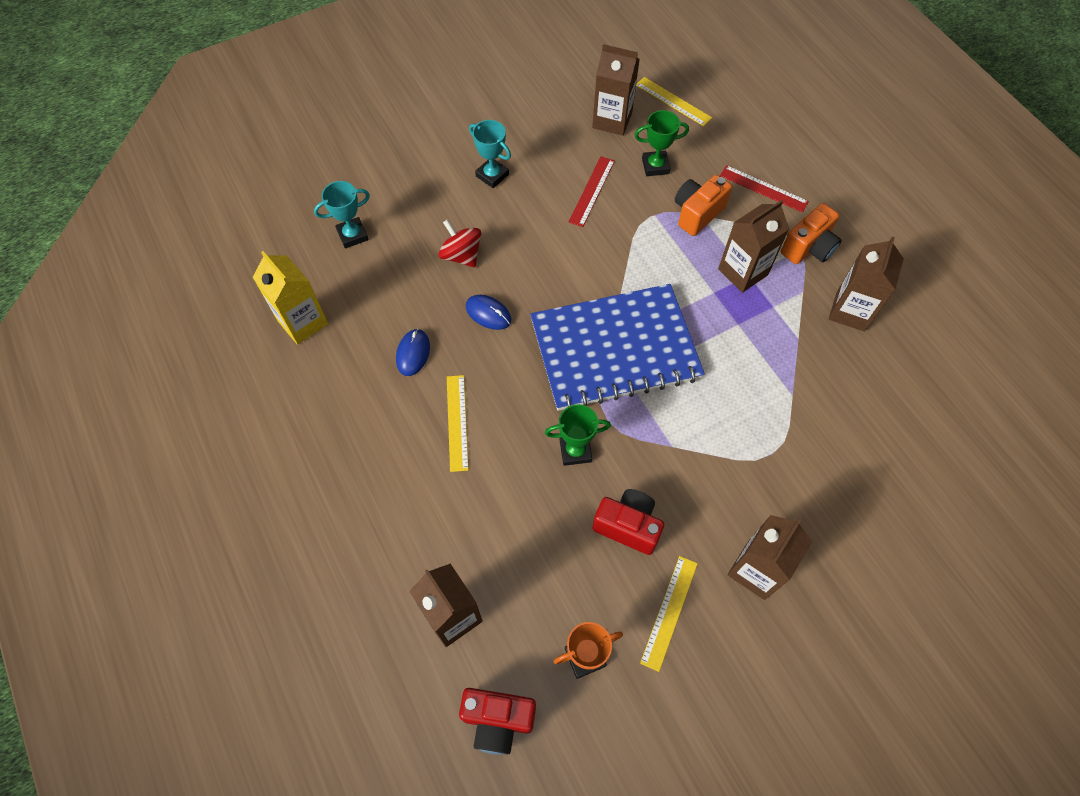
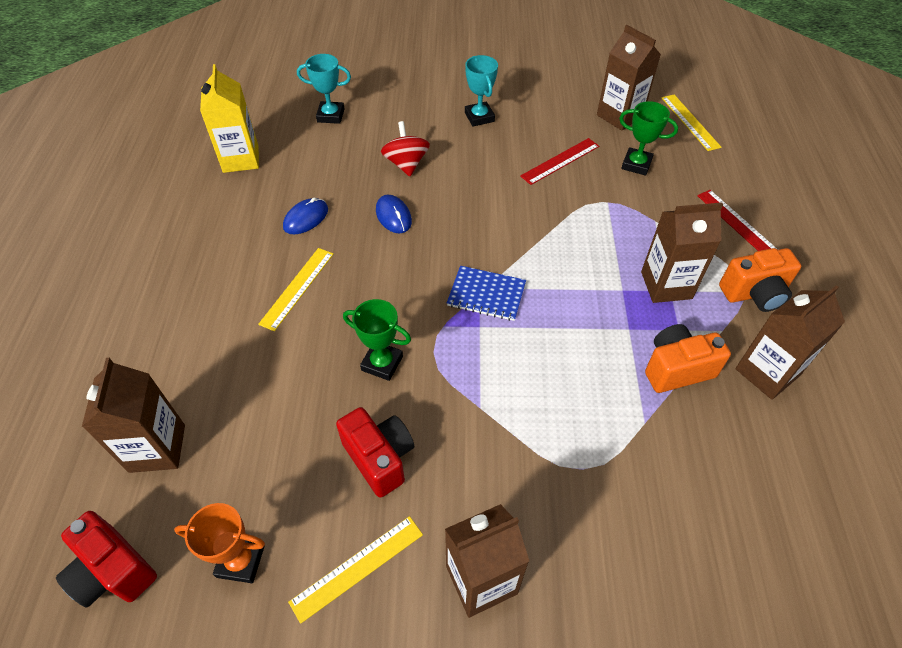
camera: 30 degrees right, 10 degrees down
(614, 349) = (486, 294): blue notebook -> blue notebook, size x0.43
(697, 213) = (651, 217): orange camera -> orange camera (676, 369)

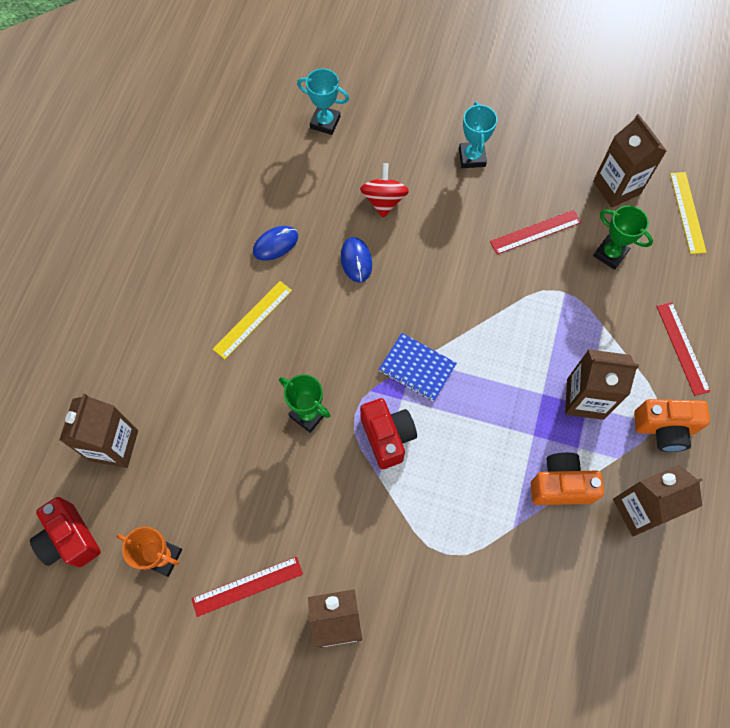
camera: 15 degrees right, 15 degrees up
(241, 159) = (229, 159): yellow carton -> none
(357, 568) = (247, 586): yellow ruler -> red ruler
(379, 458) = (285, 501): red camera -> red camera (387, 437)

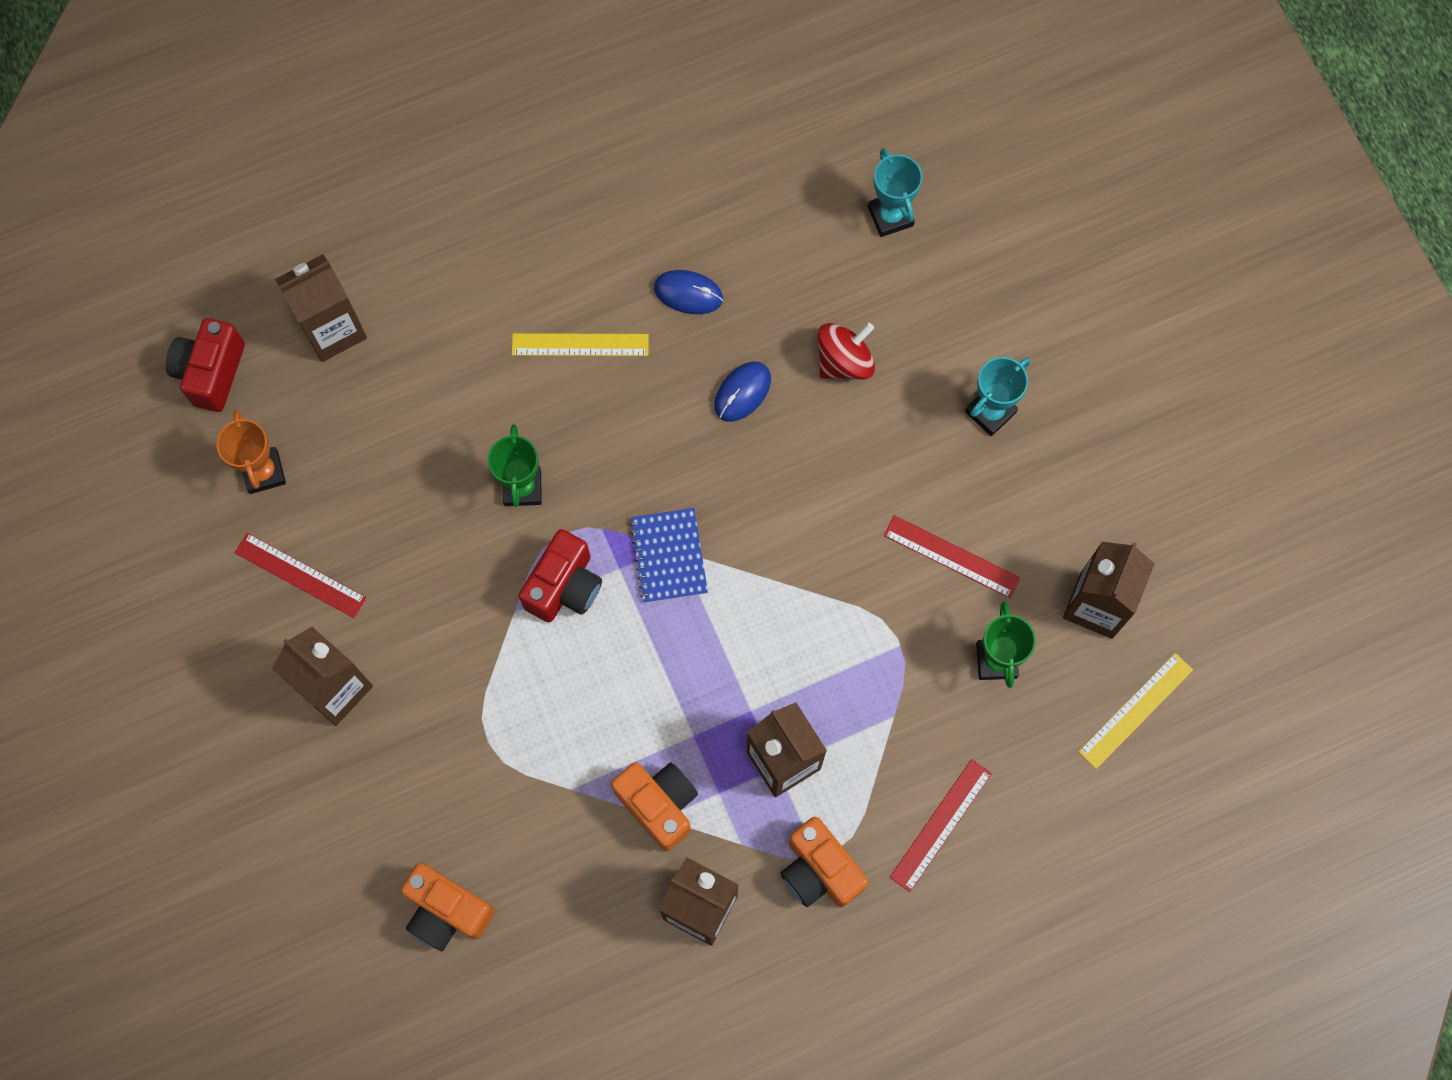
camera: 50 degrees right, 5 degrees up
(534, 663) = (447, 911): none -> orange camera

